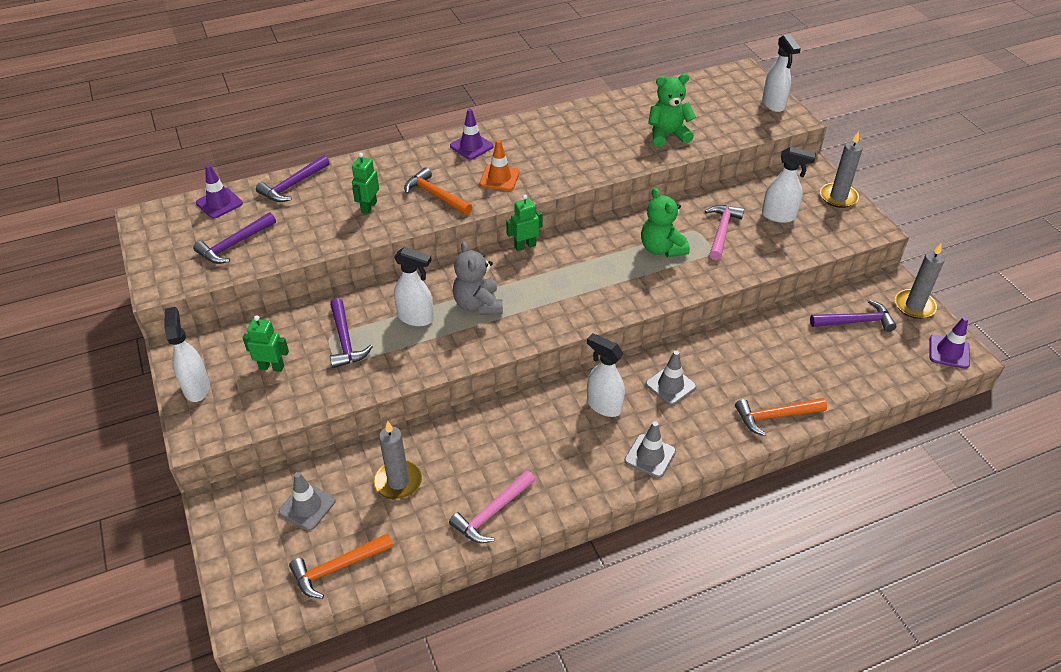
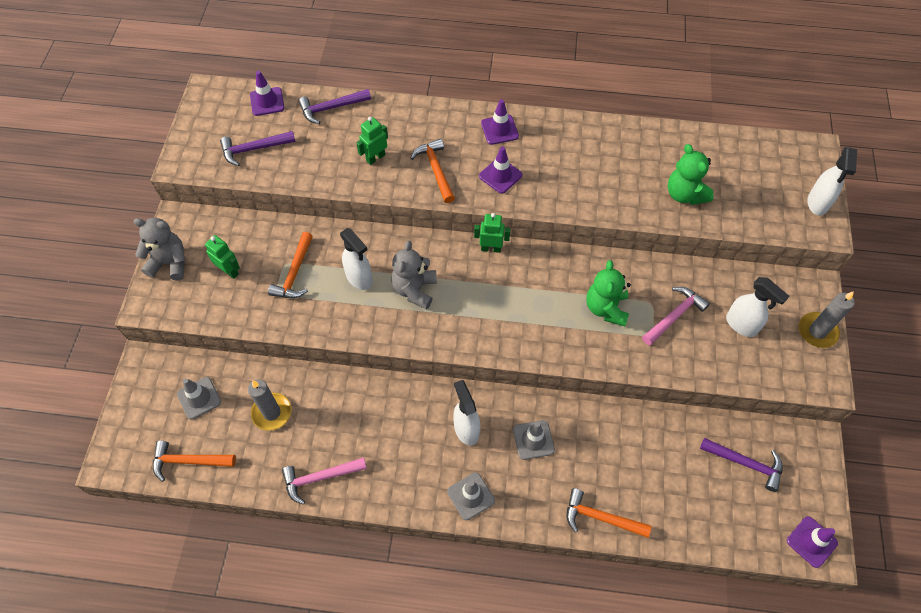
camera: 30 degrees right, 15 degrees up
(197, 387) = (169, 263): white spray bottle -> grey teddy bear
(345, 340) = (295, 273): purple hammer -> orange hammer
(499, 178) = (500, 175): orange traffic cone -> purple traffic cone
(667, 135) = (685, 194): green teddy bear -> green teddy bear turned 135 degrees counterclockwise
(914, 306) = (816, 477): grey candle -> none

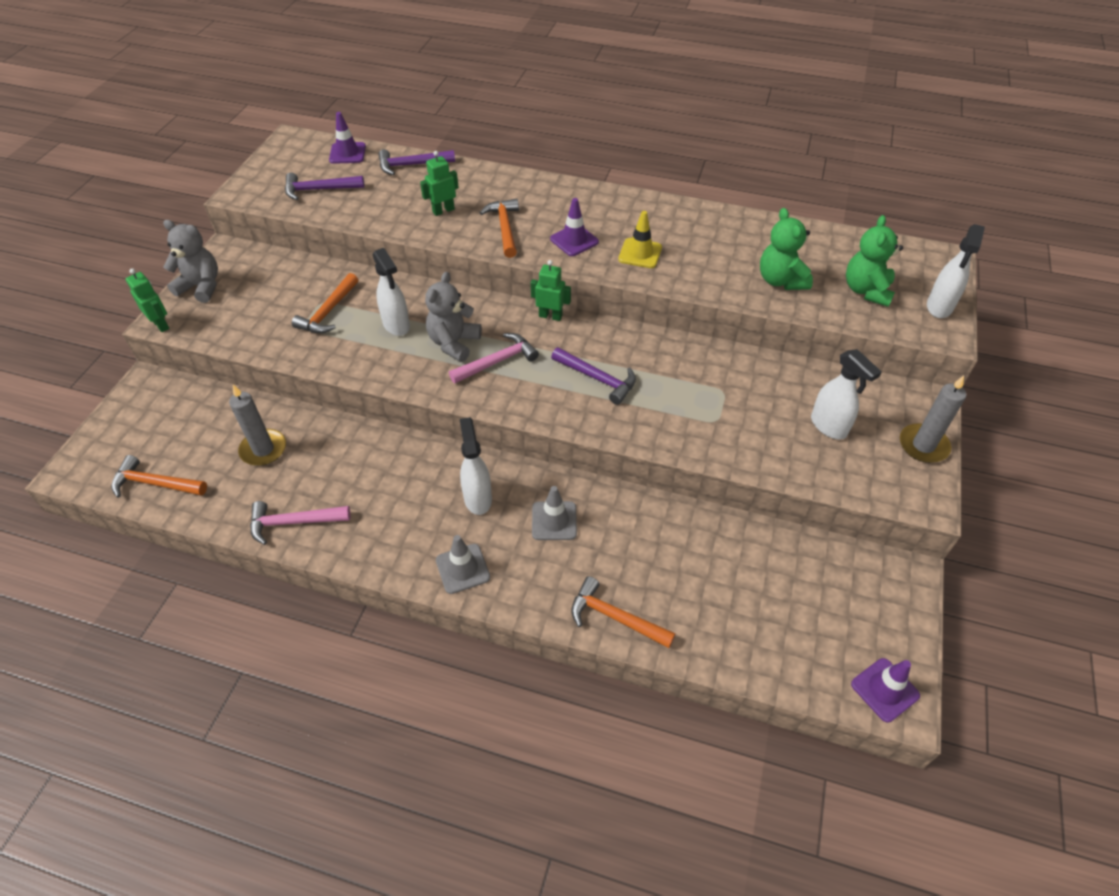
camera: 10 degrees right, 10 degrees down
(199, 398) = (190, 424): grey traffic cone -> none
(229, 271) = (260, 301): green robot -> green robot (161, 324)
(499, 130) = (585, 201): purple traffic cone -> none
(560, 182) = (640, 253): none -> yellow traffic cone
(606, 308) = (668, 388): green teddy bear -> green teddy bear (866, 290)
(674, 316) = (748, 406): pink hammer -> pink hammer (497, 361)
(745, 463) = (812, 586): purple hammer -> purple hammer (597, 378)

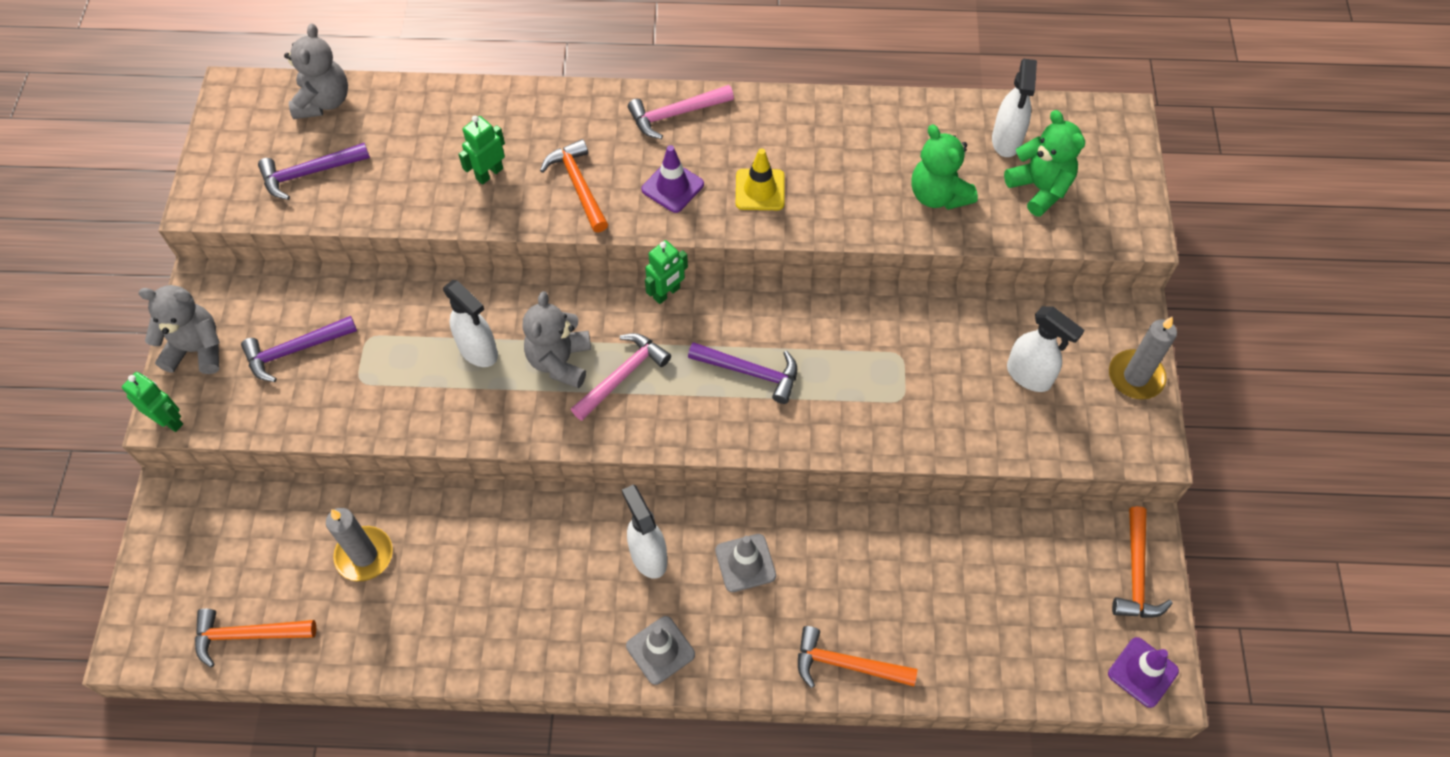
camera: 15 degrees left, 10 degrees up
(294, 522) = (441, 642): pink hammer -> pink hammer (676, 114)
(328, 312) = (383, 350): orange hammer -> orange hammer (1136, 573)
(347, 153) = (323, 101): purple traffic cone -> grey teddy bear
(412, 165) = (420, 104): purple hammer -> purple hammer (295, 350)
(550, 316) = (667, 293): green robot -> green robot turned 135 degrees clockwise
(866, 290) = (1039, 188): green teddy bear -> green teddy bear turned 150 degrees clockwise
(939, 307) = (1125, 195): white spray bottle -> white spray bottle (1006, 141)

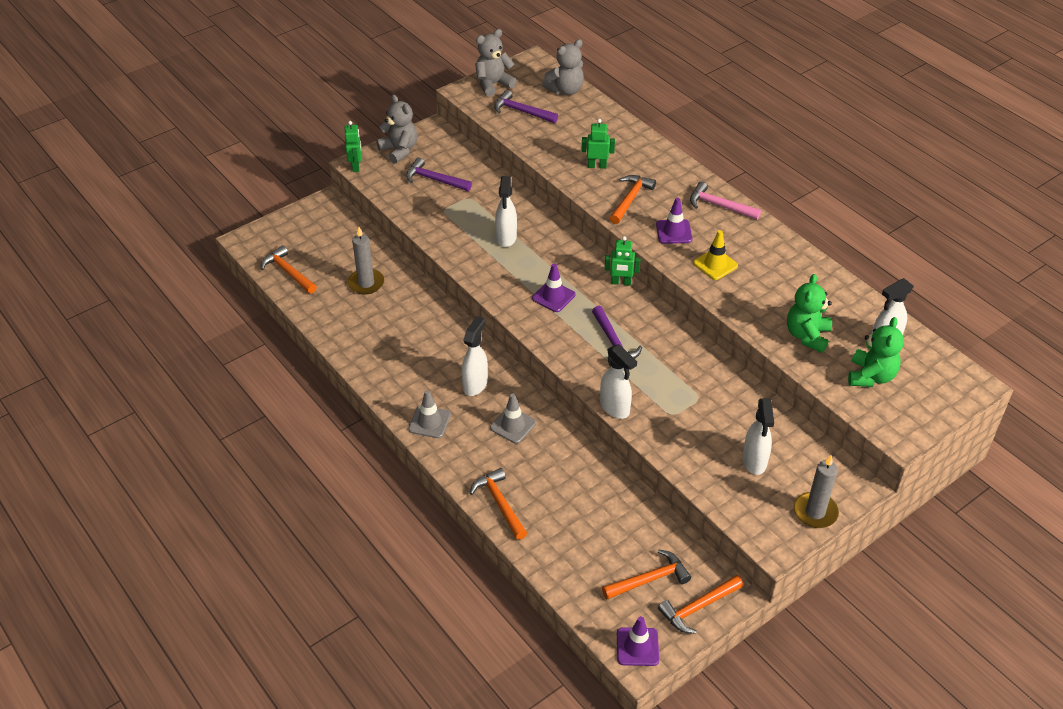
camera: 50 degrees right, 15 degrees down
(560, 361) = (534, 269): grey teddy bear -> grey teddy bear (493, 84)
(622, 376) = (553, 296): pink hammer -> purple traffic cone
(846, 446) = (615, 408): none -> white spray bottle
(1067, 592) = (649, 579): none -> orange hammer

